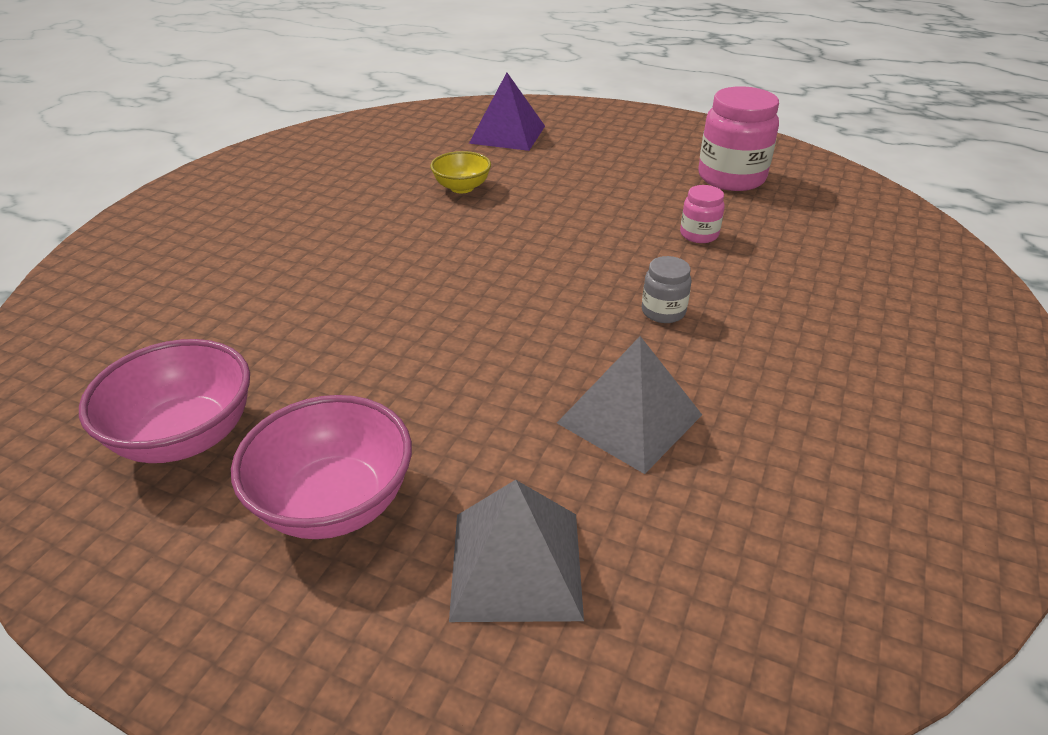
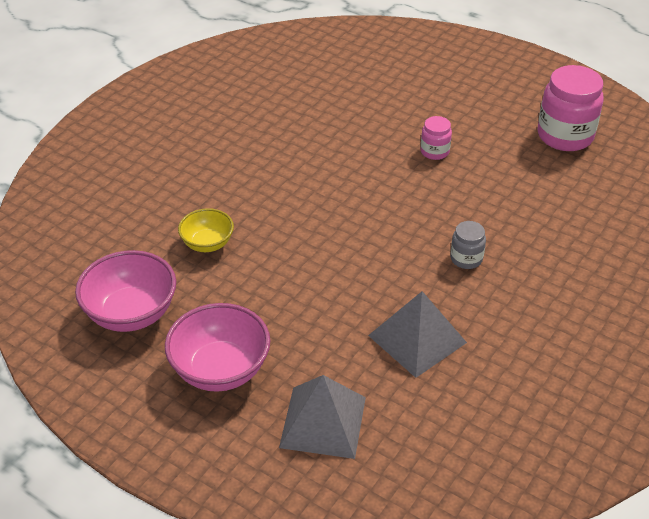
camera: 10 degrees right, 5 degrees up
(462, 187) = (340, 122): yellow bowl -> yellow bowl (207, 243)
(507, 134) = (388, 66): purple pyramid -> none
(699, 235) = (517, 192): pink jar -> pink jar (434, 151)

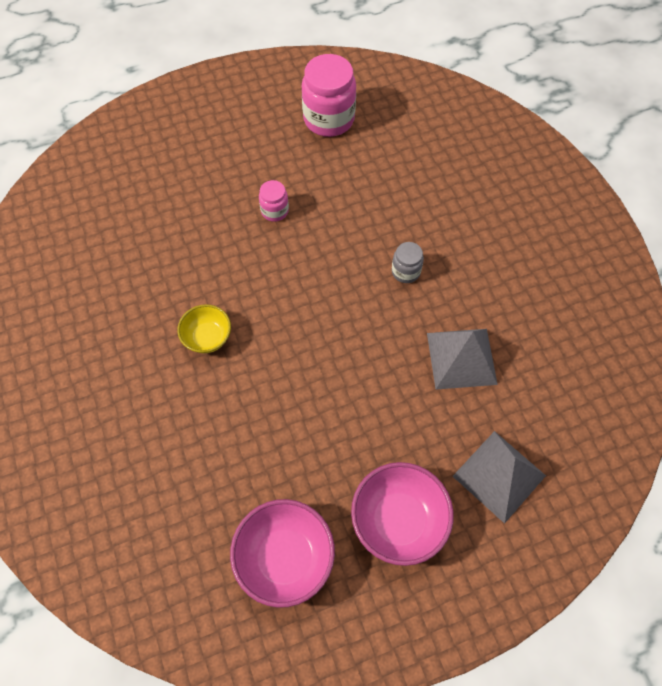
camera: 55 degrees left, 20 degrees up
(207, 243) = (247, 445): yellow bowl -> yellow bowl (207, 337)

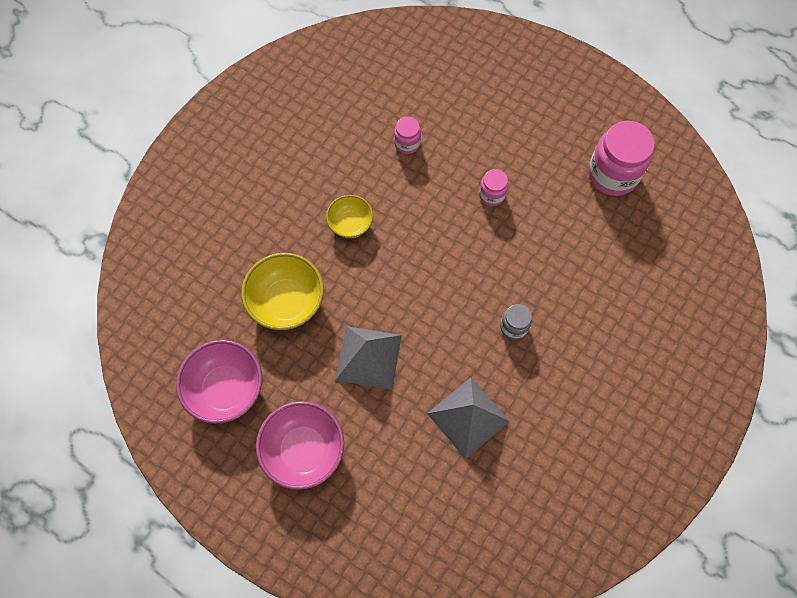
camera: 55 degrees right, 5 degrees up
(170, 242) = (407, 143): none -> pink jar
(239, 442) = (287, 302): none -> yellow bowl
(499, 476) = (388, 504): grey pyramid -> grey pyramid (368, 357)

